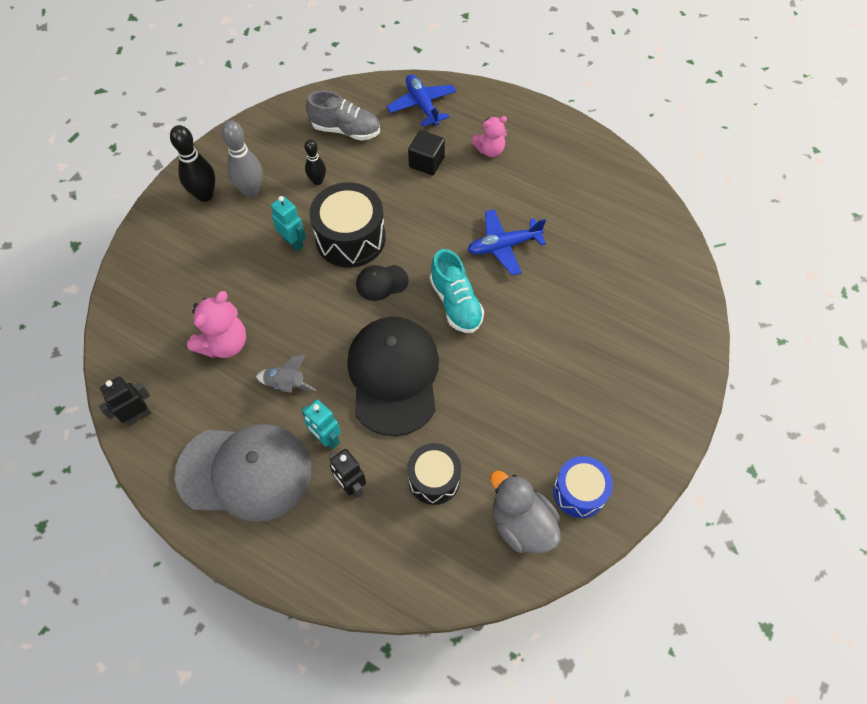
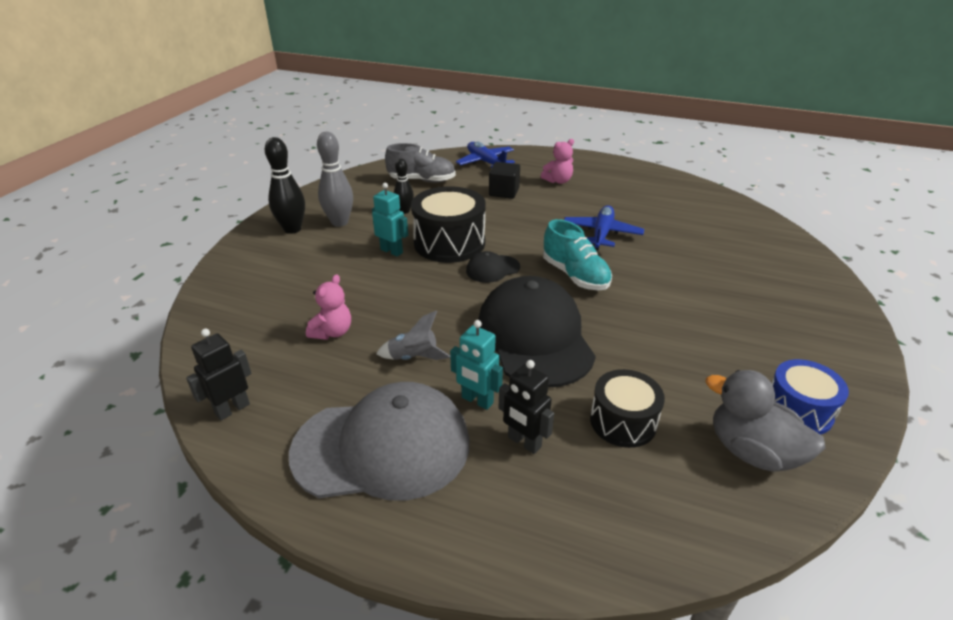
camera: 10 degrees left, 25 degrees down
(224, 343) = (332, 332): pink teddy bear -> pink teddy bear, size x0.67
(503, 246) = (601, 234): blue plane -> blue plane turned 135 degrees clockwise

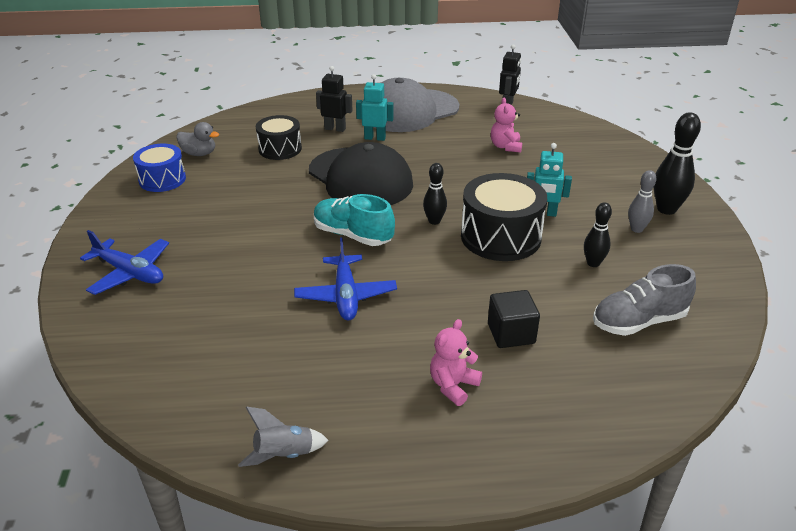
camera: 155 degrees right, 0 degrees up
(339, 222) = (636, 229): grey bowling pin -> grey bowling pin, size x0.61
(414, 358) = (434, 147): grey rocket -> grey rocket (283, 455)
(486, 162) = (598, 398): blue plane -> blue plane (130, 273)
(492, 269) = (434, 221): black cap -> black bowling pin
(752, 451) = (199, 153): grey duck -> grey duck, size x0.63

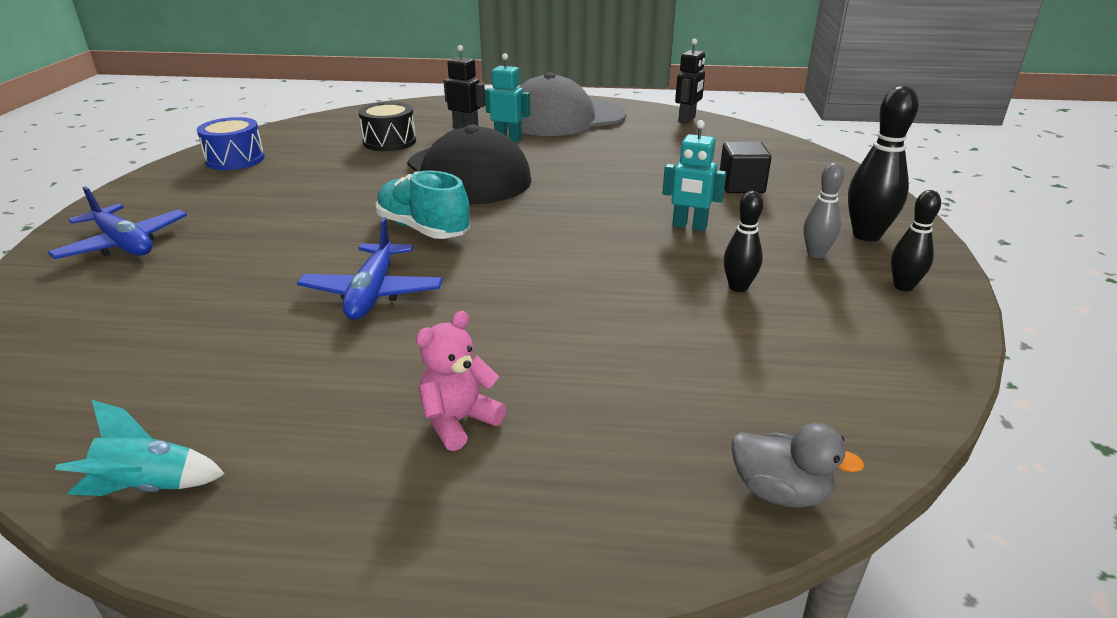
camera: 10 degrees right, 5 degrees down
(199, 153) = (295, 140): grey duck -> grey duck (780, 492)
(283, 455) = (148, 488): grey rocket -> turquoise rocket
(434, 221) = (537, 223): black bowling pin -> black bowling pin (903, 286)
(500, 237) = (618, 246): black drum -> none
(505, 147) = (667, 157): pink teddy bear -> none
(511, 333) = (580, 361): black cube -> black cube (741, 186)
(638, 321) = (784, 366): grey shoe -> none

